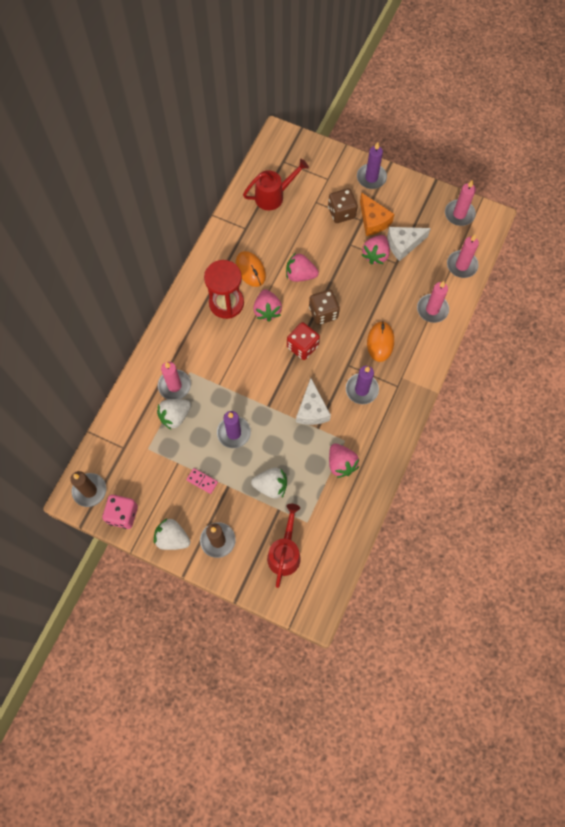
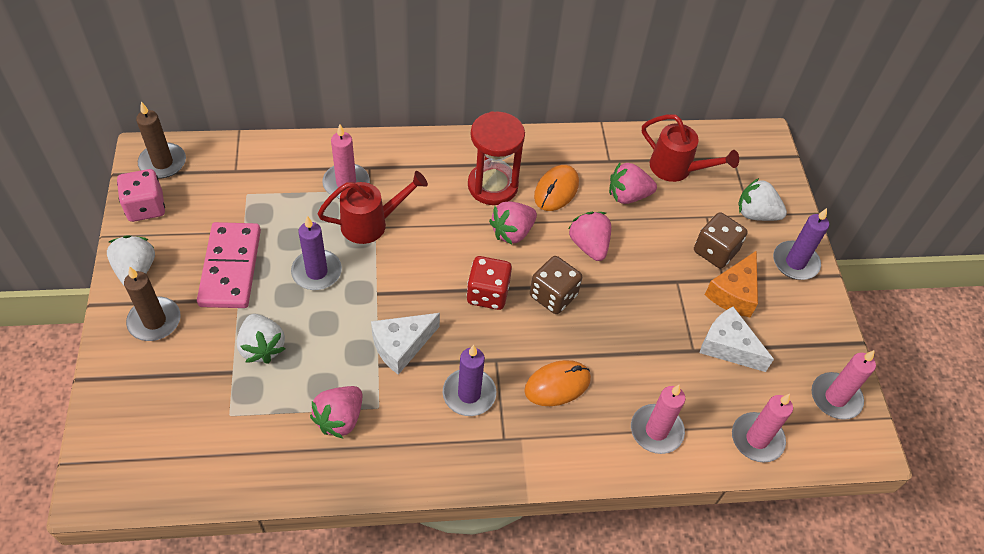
camera: 55 degrees right, 15 degrees down
(175, 416) = (305, 201): white strawberry -> white strawberry (756, 214)
(202, 481) = (231, 268): pink domino -> pink domino, size x2.31
(285, 553) = (170, 408): red watering can -> red watering can (370, 224)
(375, 255) = (685, 319): pink strawberry -> pink strawberry (628, 196)

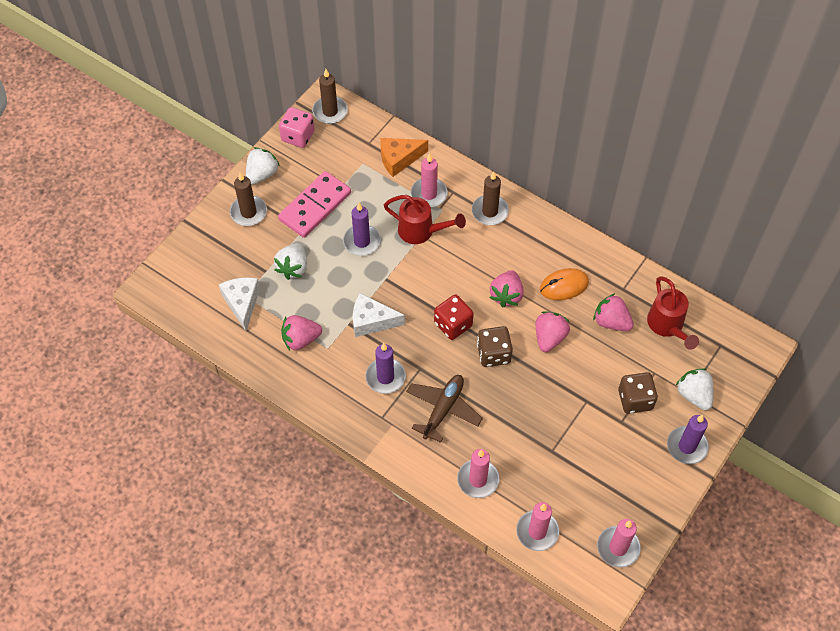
camera: 45 degrees right, 5 degrees up
(423, 164) = (490, 211): none -> brown candle
(492, 186) = (523, 255): red hourglass -> none
(512, 232) = (506, 295): pink strawberry -> pink strawberry turned 75 degrees counterclockwise
(557, 385) = (443, 409): orange mouse -> brown plane
(728, 346) = (578, 465): white cheese -> white cheese (242, 303)
(733, 293) = (618, 435): orange cheese -> orange cheese (399, 159)

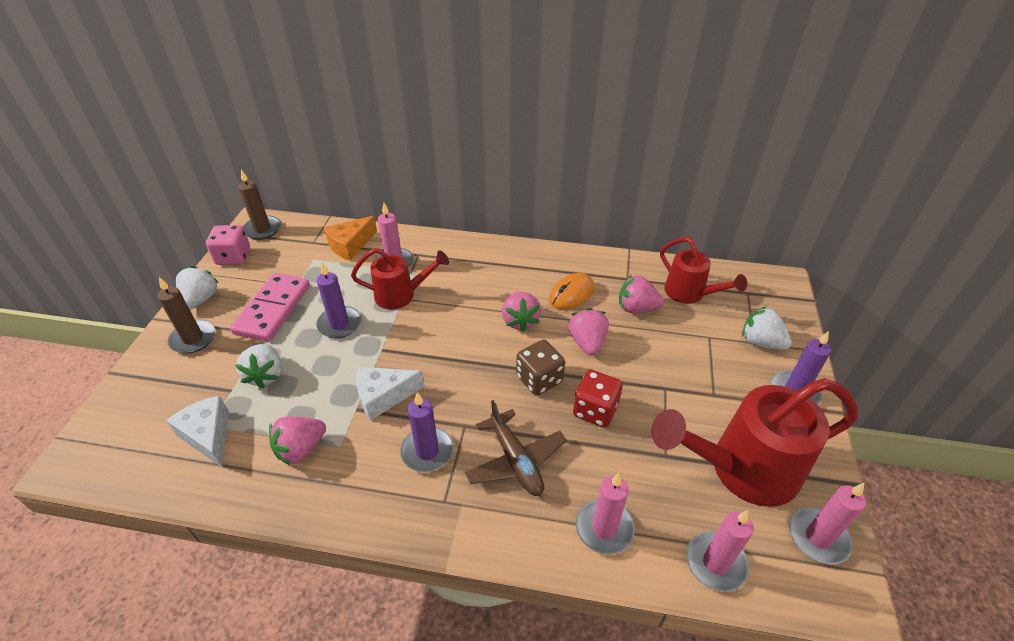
camera: 25 degrees left, 15 degrees down
(443, 409) = (515, 460): brown plane -> brown plane turned 150 degrees clockwise
(453, 324) = (479, 367): red dice -> red dice (595, 410)
(490, 211) = (463, 258): brown candle -> none
(601, 484) = (743, 469): none -> red watering can
(635, 400) = (711, 368): brown dice -> none

